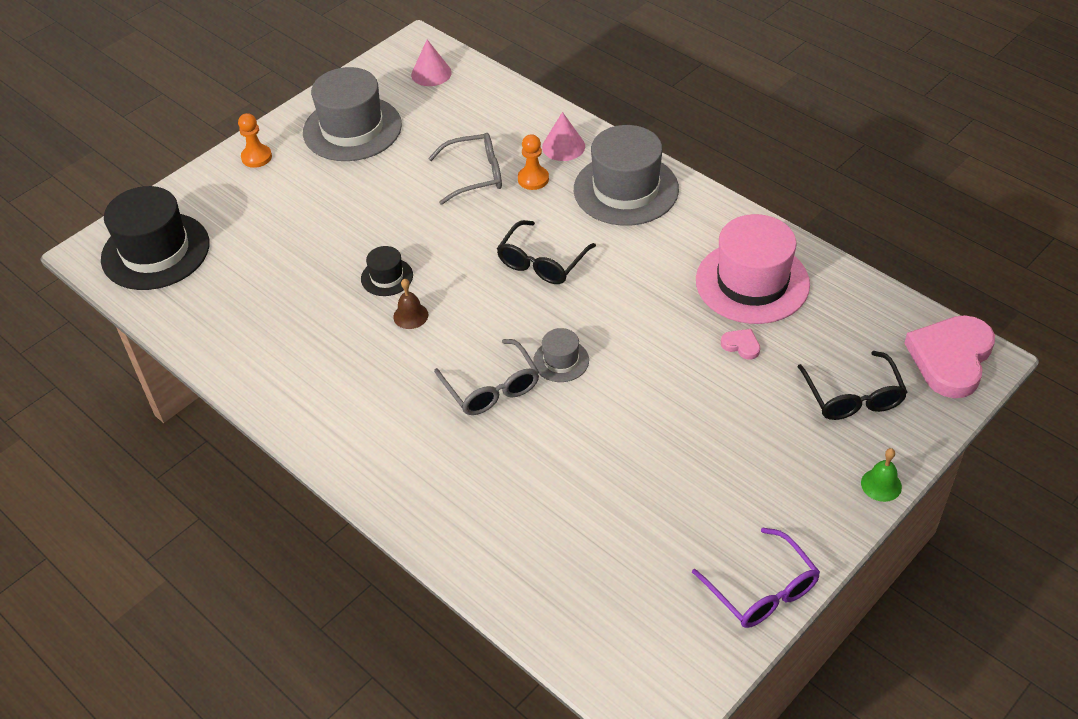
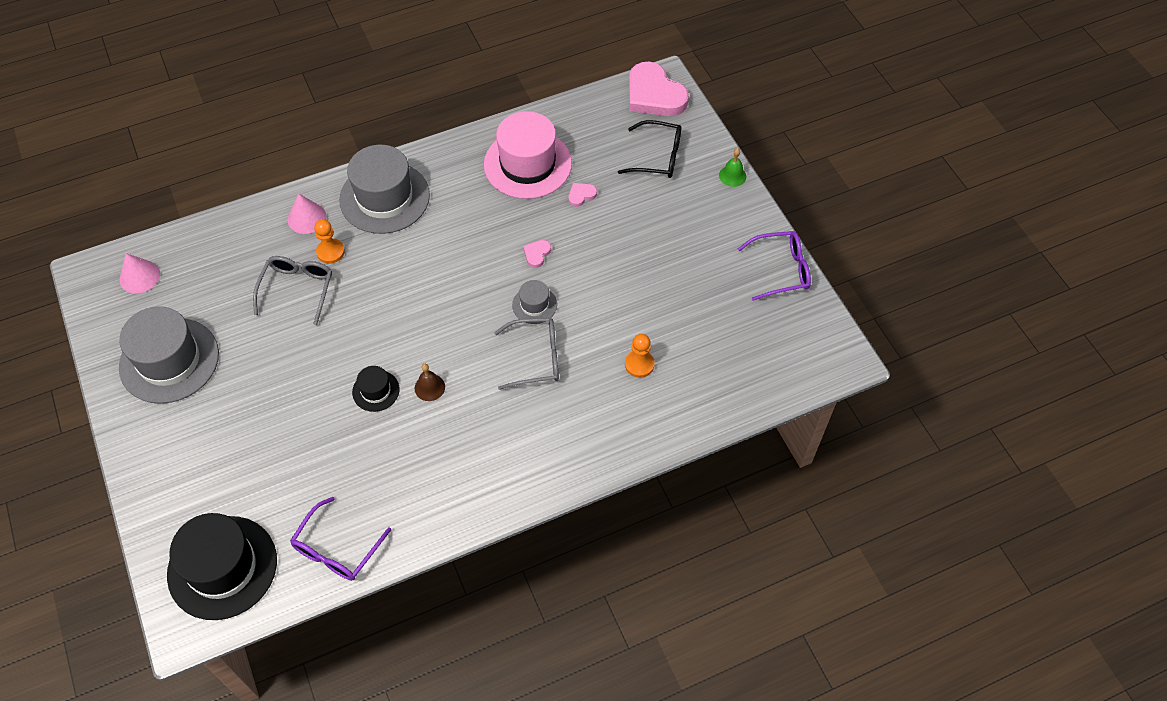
camera: 70 degrees left, 10 degrees up
(199, 320) = (337, 549): none -> purple glasses
(256, 157) = (151, 449): orange pawn -> orange pawn (639, 364)
(542, 262) = (428, 280): black glasses -> none
(631, 337) = (537, 254): none -> pink heart

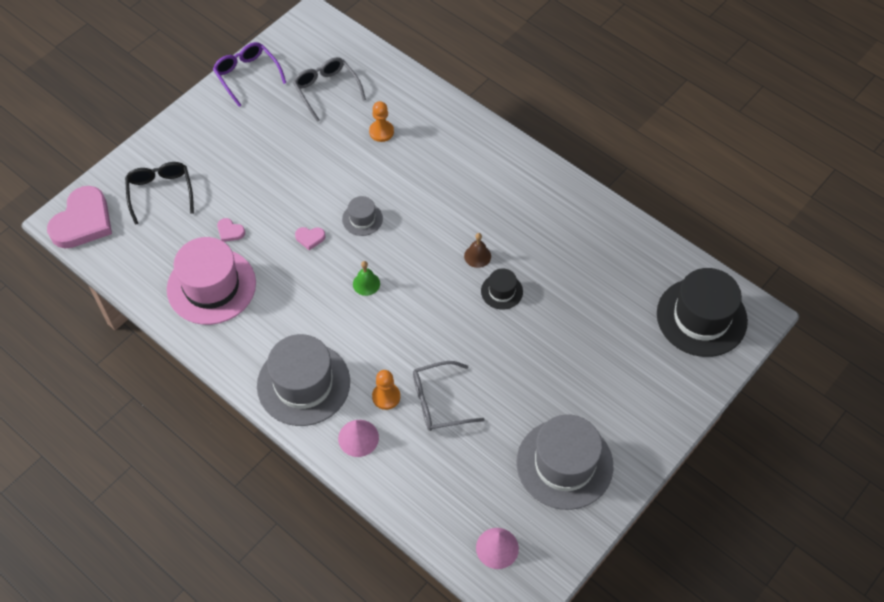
camera: 115 degrees left, 0 degrees up
(337, 549) = (640, 252): purple glasses -> none
(536, 358) = (411, 198): grey glasses -> grey glasses (326, 90)
(732, 175) = (160, 134): green bell -> green bell (366, 283)

